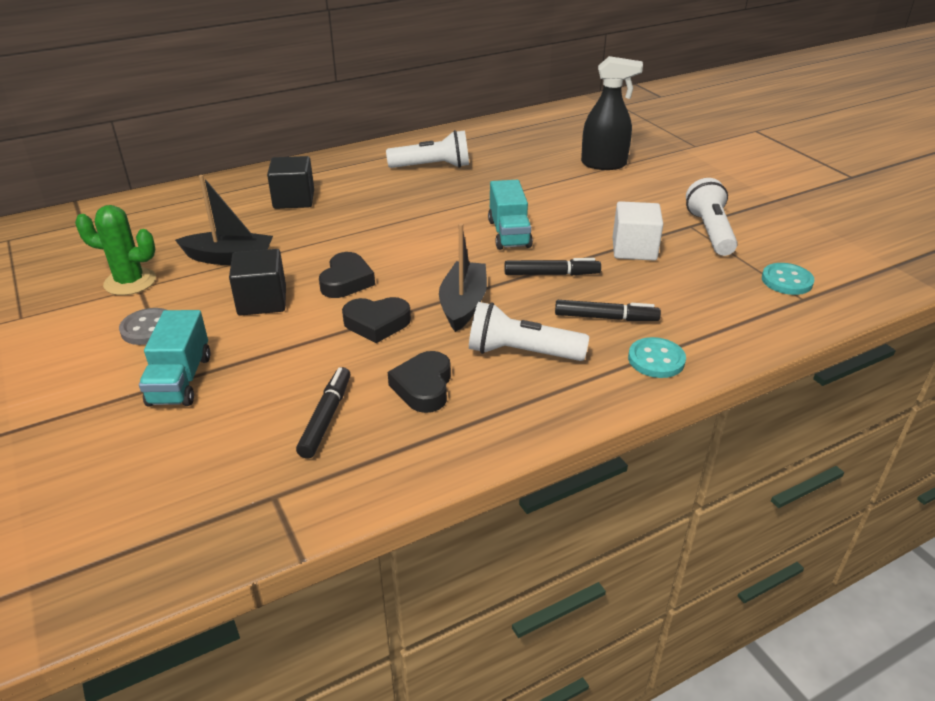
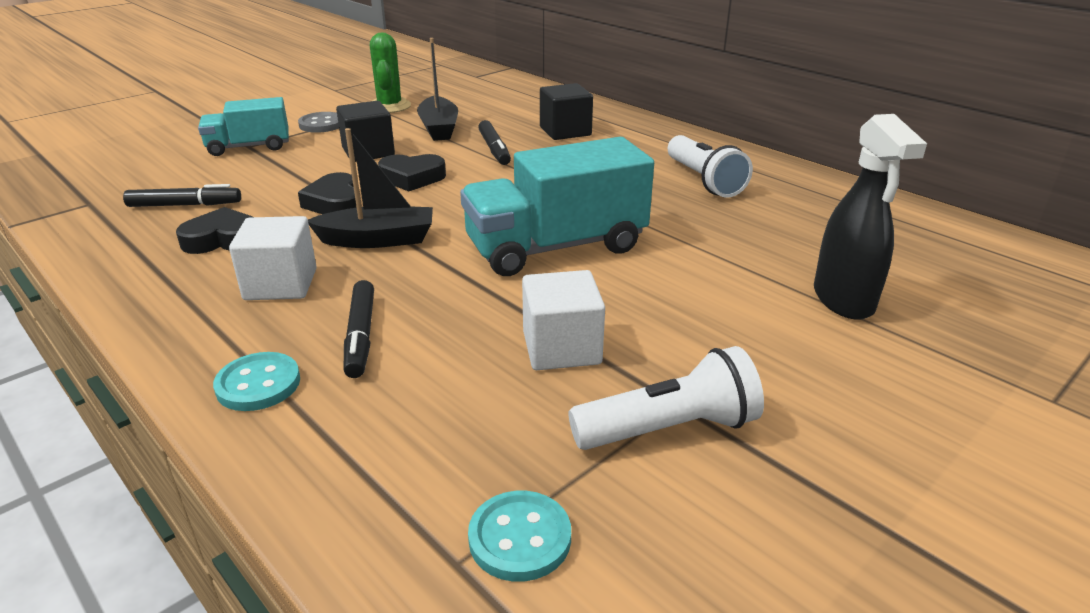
camera: 75 degrees right, 5 degrees down
(509, 233) = (556, 247): turquoise truck -> turquoise truck, size x1.66
(521, 352) = (281, 284): white flashlight -> white cube
(551, 274) = (462, 286): black marker -> black marker (494, 149)

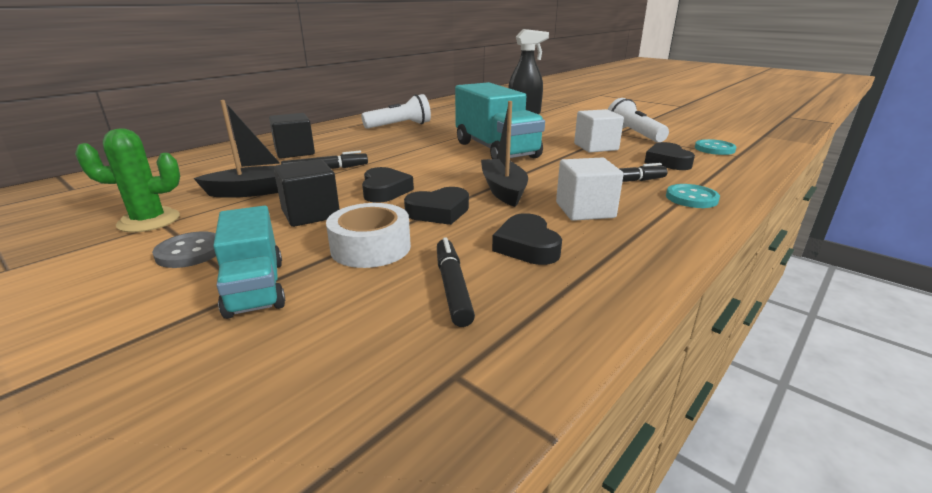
camera: 95 degrees left, 5 degrees down
(279, 176) = (371, 247): none -> white tape
(443, 417) = (667, 162): none -> black heart

